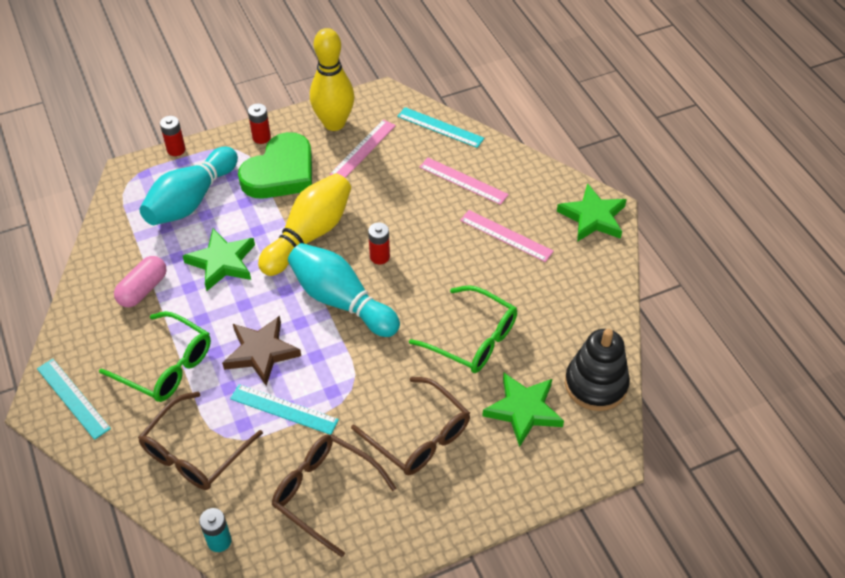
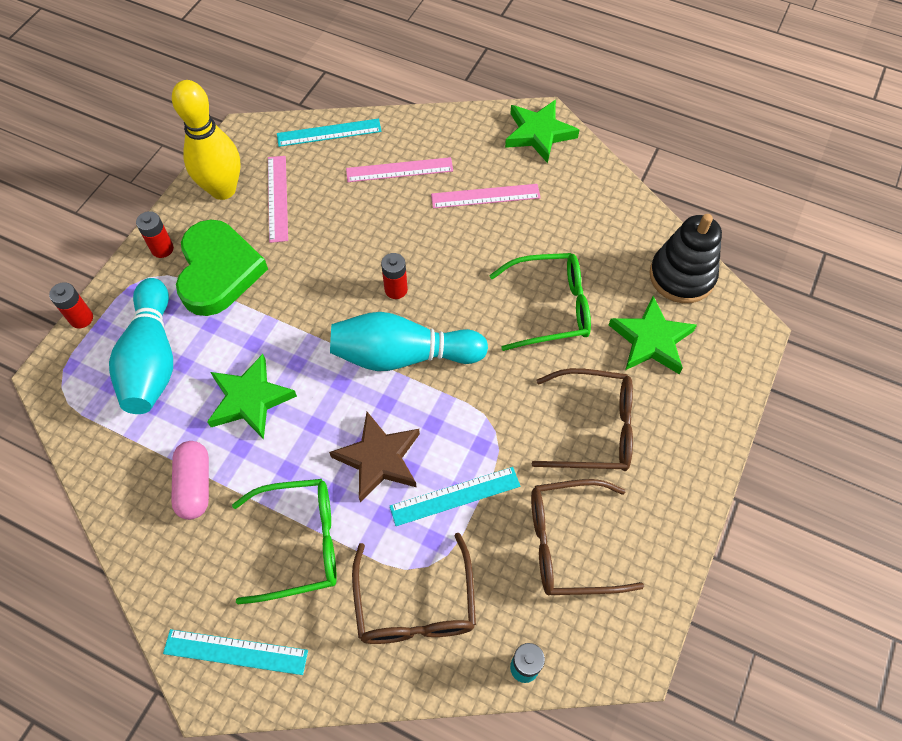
camera: 40 degrees left, 10 degrees up
(309, 235) = (309, 313): yellow bowling pin -> none

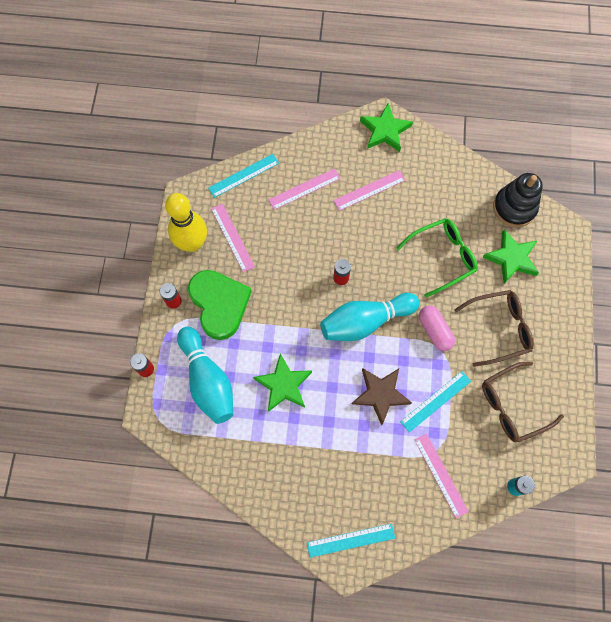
camera: 20 degrees left, 10 degrees up
(195, 485) = (277, 451): pink capsule -> pink capsule (435, 331)
(301, 543) = (358, 463): green glasses -> none
(415, 606) = (441, 475): brown glasses -> pink ruler

